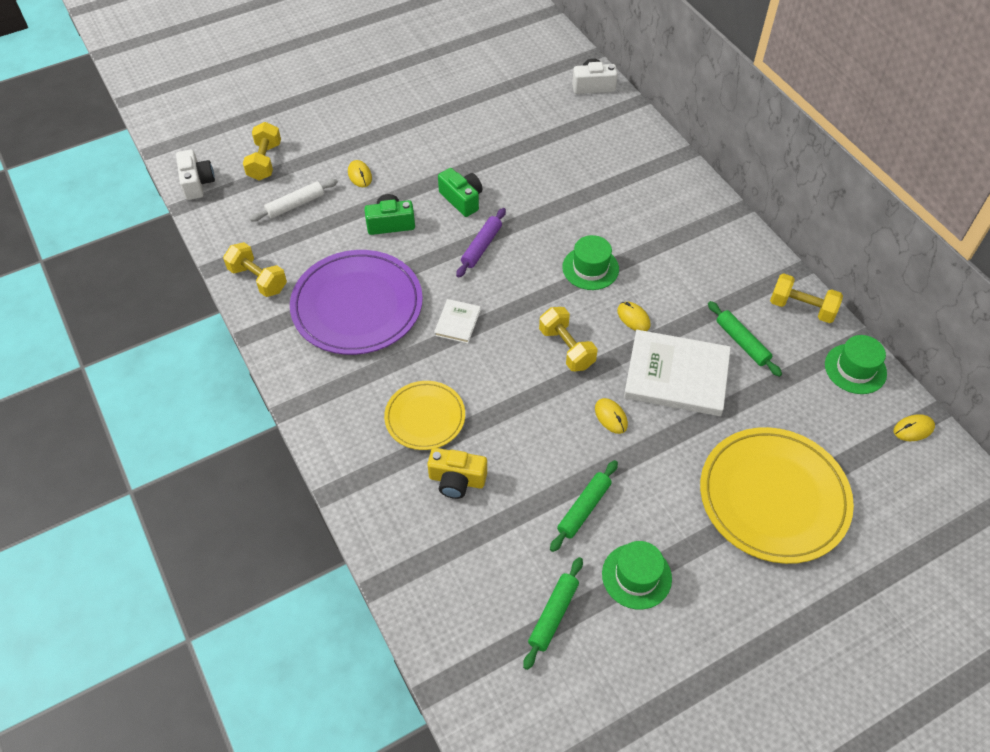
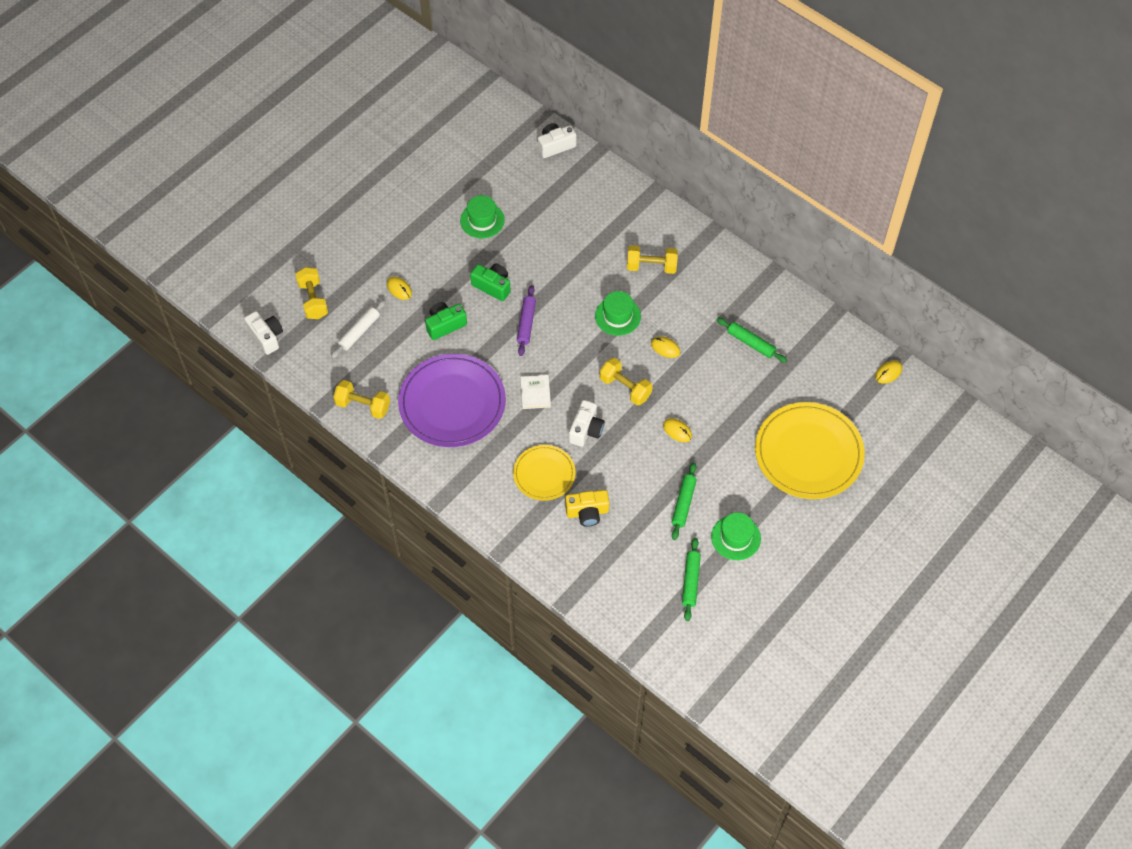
camera: 20 degrees left, 5 degrees up
(499, 381) = (586, 430): none -> white camera
(676, 375) = (712, 384): white book -> none
(802, 308) = (785, 301): yellow dumbbell -> yellow dumbbell (651, 266)
(855, 369) = (837, 339): green hat -> green hat (482, 220)

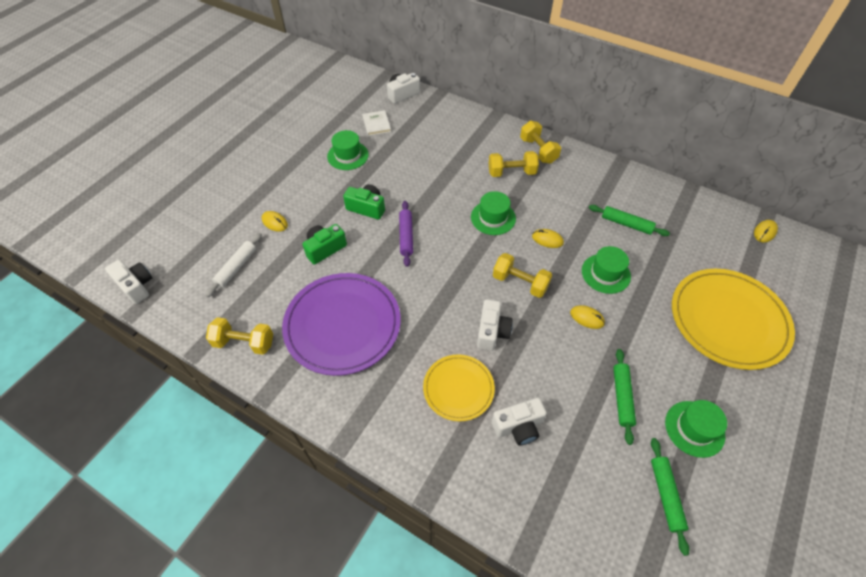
camera: 10 degrees left, 5 degrees down
(313, 300) = (187, 244): yellow dumbbell -> yellow dumbbell (538, 150)
(535, 393) = (429, 301): white book -> white book (376, 124)
(587, 512) = (518, 426): yellow camera -> white camera
(710, 391) = (605, 273): none -> green hat

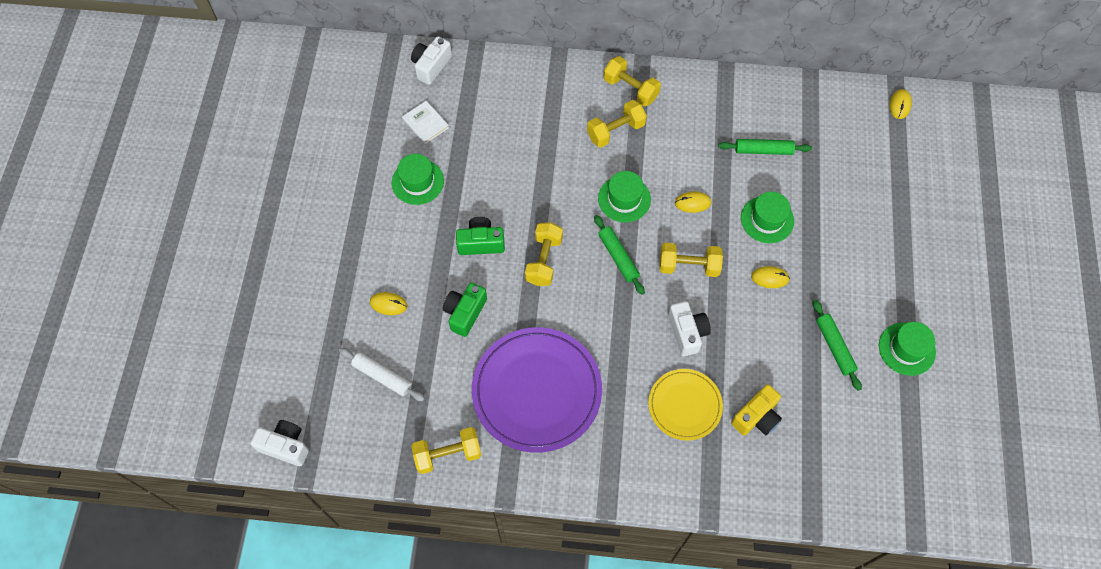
camera: 25 degrees left, 10 degrees up
(236, 267) = (382, 376): white rolling pin -> white rolling pin turned 60 degrees counterclockwise
(406, 236) = (544, 260): purple rolling pin -> yellow dumbbell
(518, 426) = (756, 417): white camera -> yellow camera
(666, 495) = (905, 421): green rolling pin -> green rolling pin (618, 257)
(728, 320) = (898, 223): yellow plate -> none

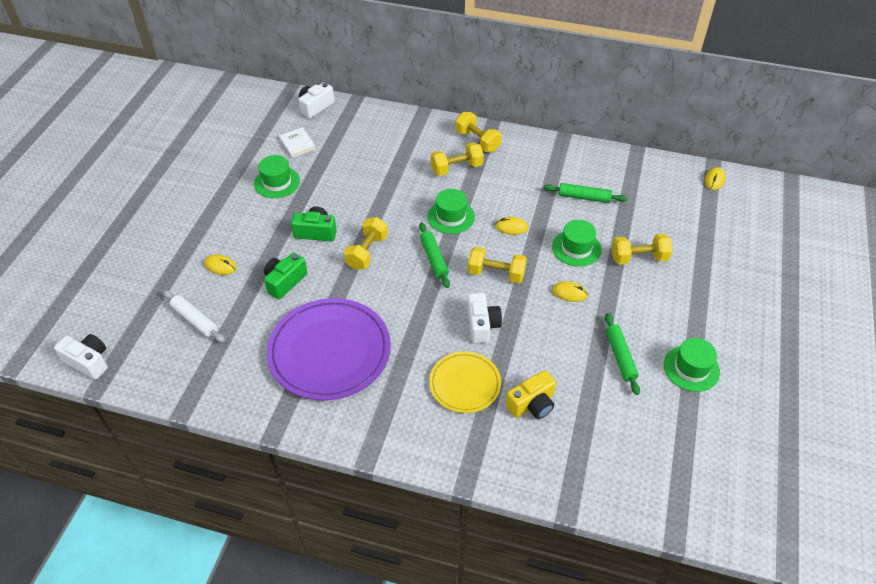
camera: 10 degrees right, 15 degrees down
(448, 454) = (231, 391): yellow dumbbell -> yellow dumbbell (639, 258)

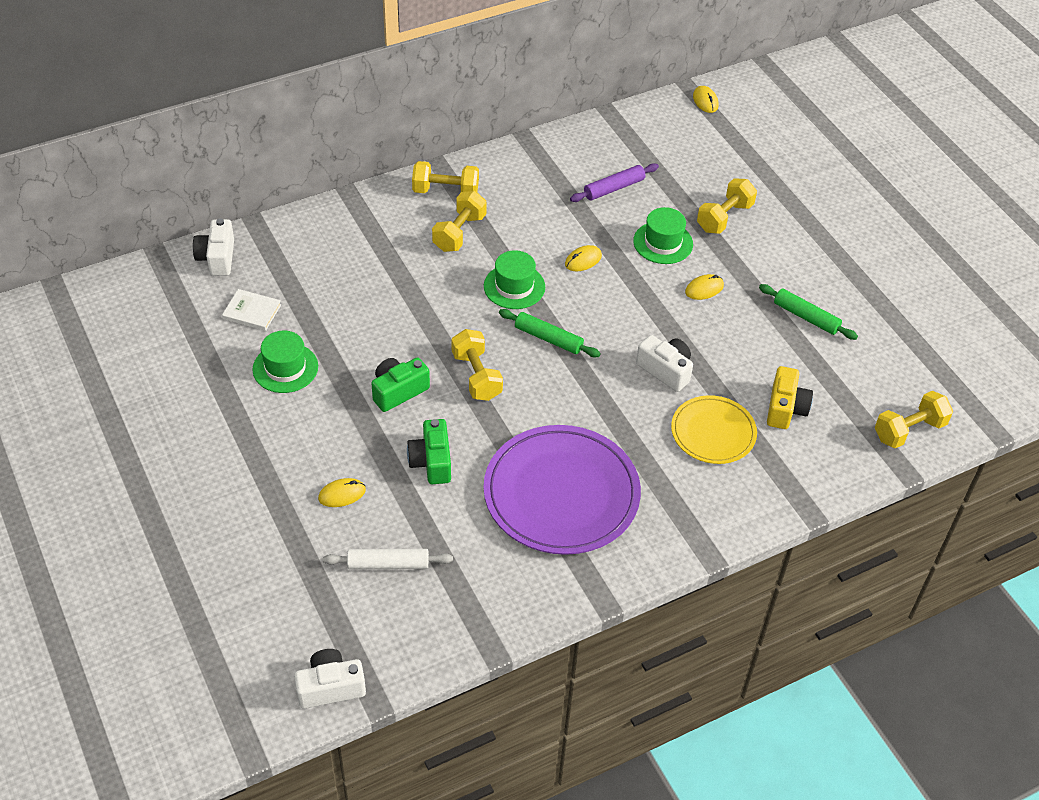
camera: 45 degrees left, 0 degrees up
(496, 274) = (622, 314): yellow dumbbell -> yellow dumbbell (909, 430)
(584, 197) = (614, 188): green rolling pin -> purple rolling pin
(691, 368) = (867, 288): green hat -> none

